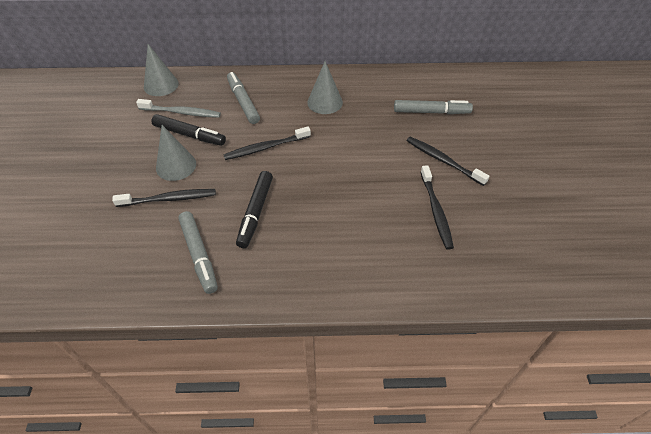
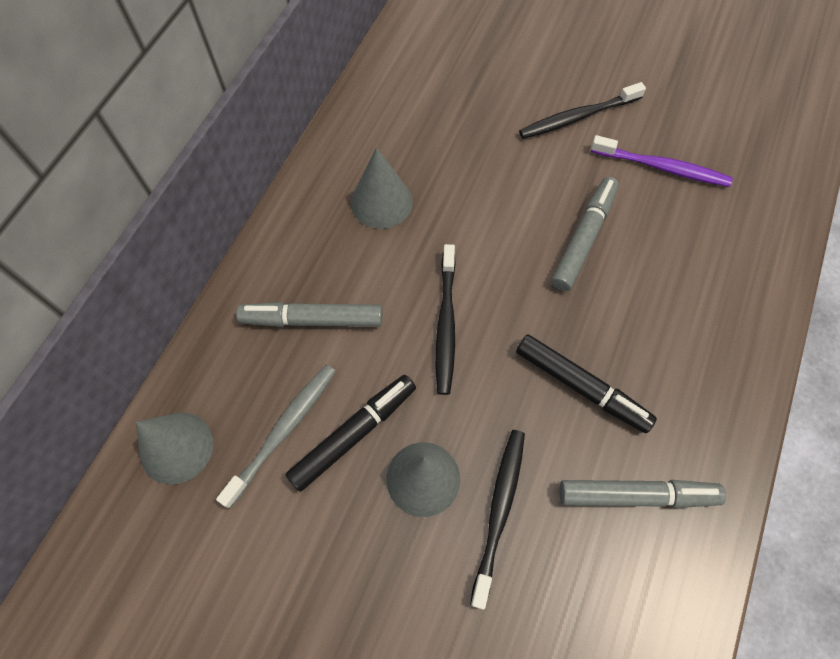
camera: 65 degrees left, 15 degrees up
(431, 112) = (476, 83): grey marker -> grey marker (583, 238)
(436, 211) = (662, 167): black toothbrush -> purple toothbrush

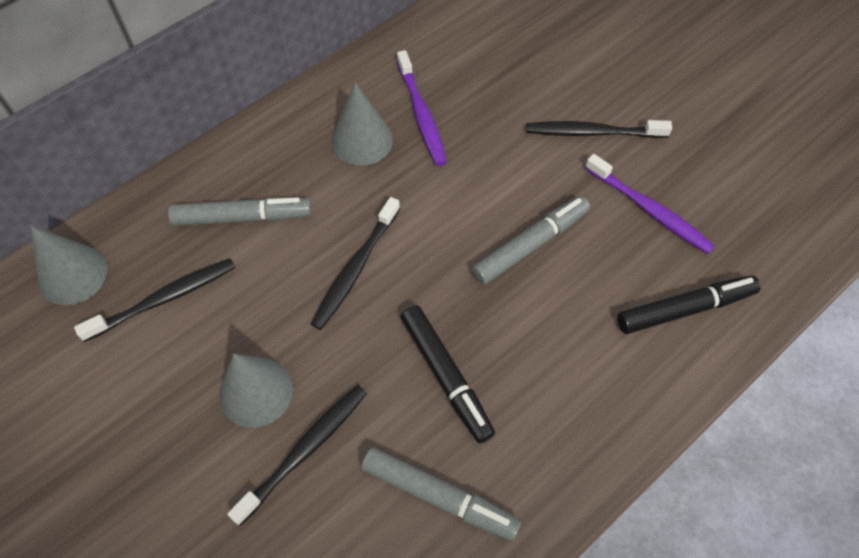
camera: 25 degrees right, 5 degrees down
(284, 431) = (164, 299): grey toothbrush -> black toothbrush
(312, 320) = (242, 217): grey marker -> grey marker turned 150 degrees clockwise
(353, 434) = (220, 327): black marker -> black marker (685, 309)
(421, 157) = (421, 115): none -> purple toothbrush

